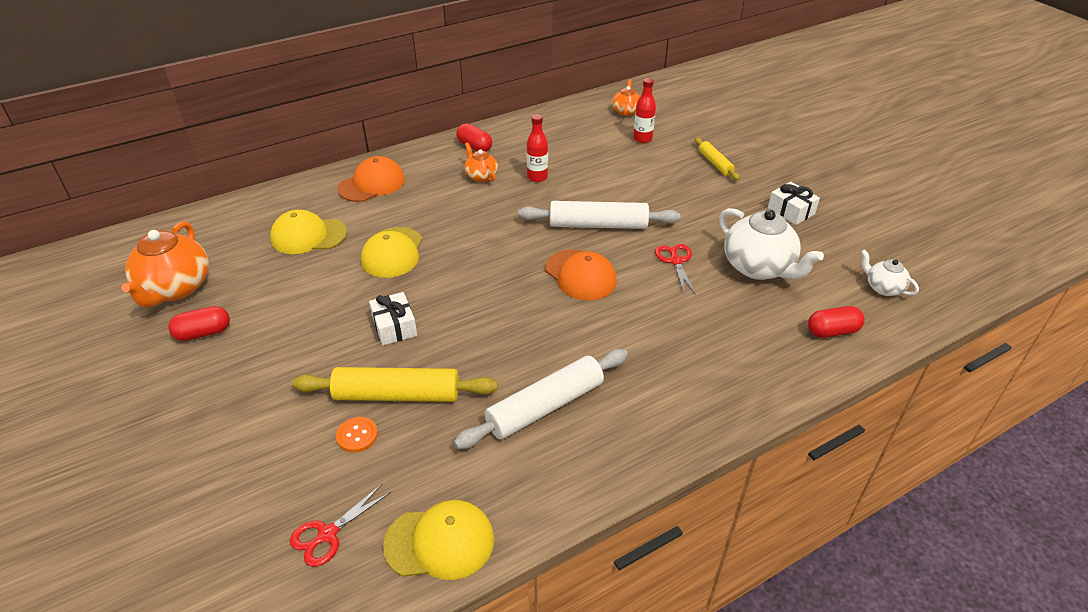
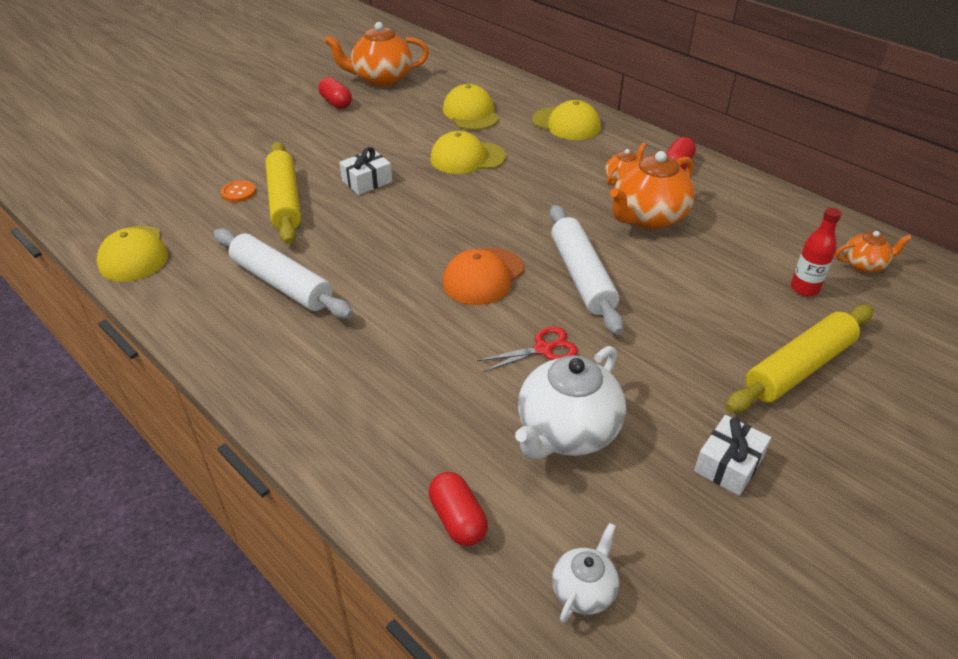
camera: 75 degrees right, 0 degrees up
(327, 534) = (144, 202): red scissors -> none
(372, 184) = (566, 124): orange cap -> yellow cap
(537, 177) = (648, 217): red bottle -> orange teapot
(715, 163) = (798, 368): yellow rolling pin -> yellow rolling pin, size x1.82

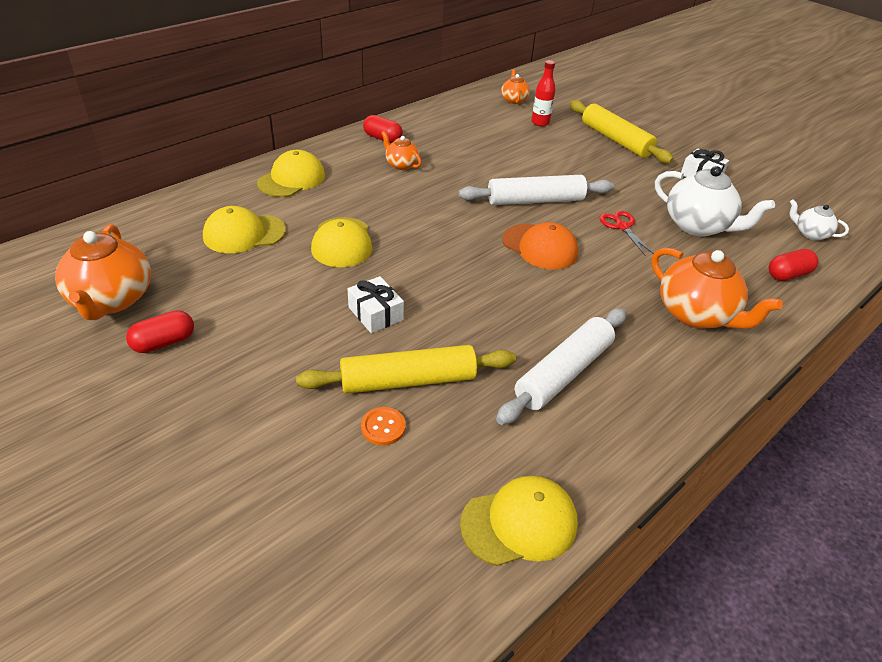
camera: 90 degrees left, 0 degrees up
(648, 217) = (457, 162): orange teapot -> orange teapot (696, 314)

